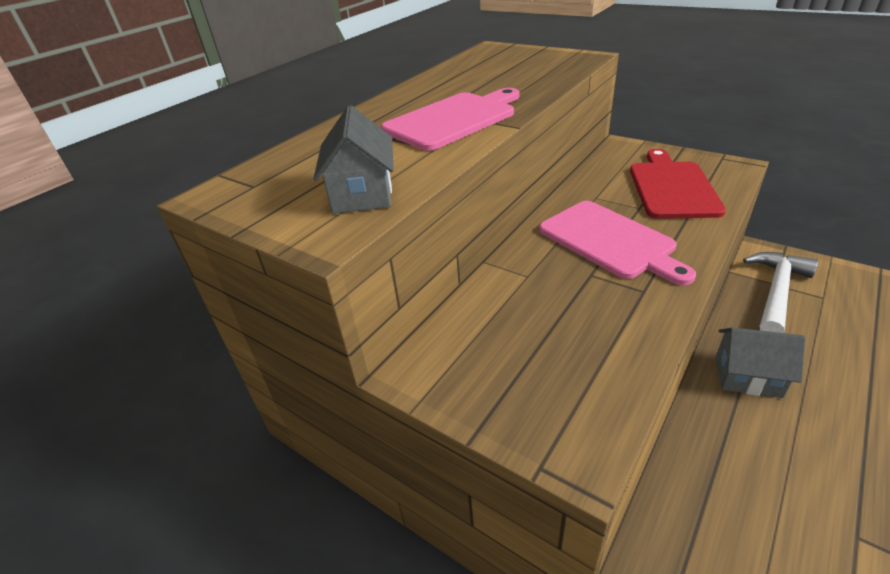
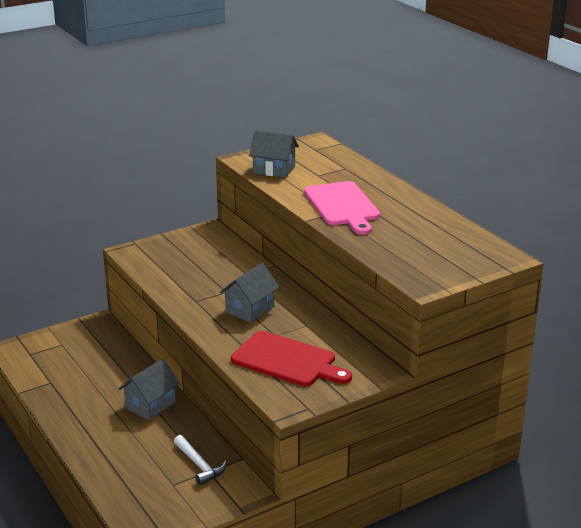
camera: 110 degrees right, 10 degrees down
(610, 241) = (250, 309): pink cutting board -> grey house
(776, 292) = (199, 465): white hammer -> white hammer, size x0.64

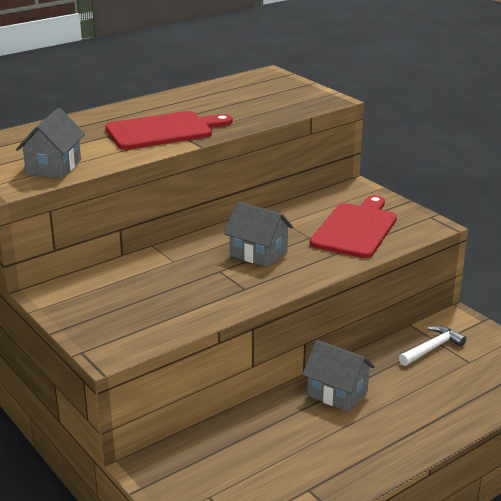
camera: 95 degrees left, 0 degrees up
(343, 206) = (163, 131): pink cutting board -> red cutting board

